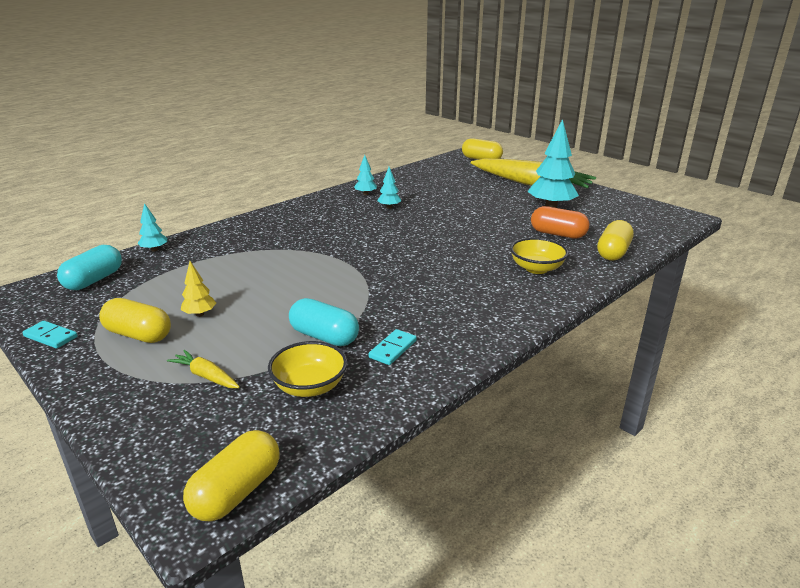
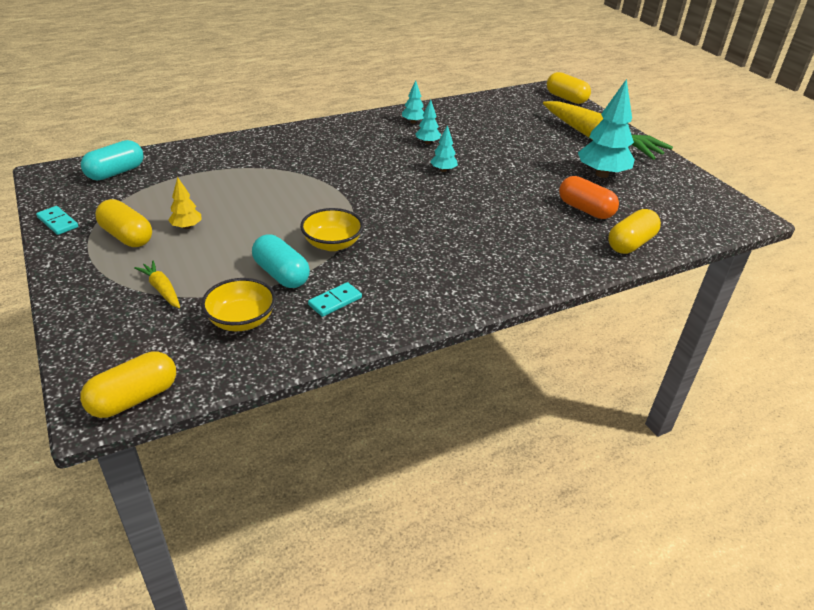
camera: 15 degrees right, 10 degrees up
(154, 250) = (181, 150): turquoise tree -> turquoise tree (443, 170)
(536, 268) = (533, 245): yellow bowl -> yellow bowl (332, 244)

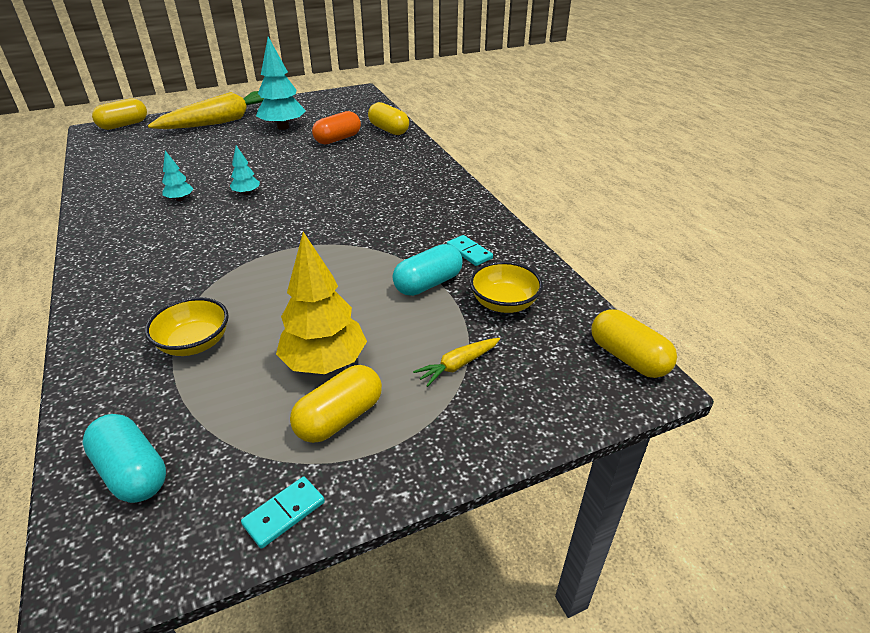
camera: 85 degrees left, 0 degrees up
(187, 227) = (325, 363): yellow tree -> yellow tree, size x2.04
(332, 244) = (375, 255): yellow bowl -> yellow bowl (194, 343)
(413, 122) = (121, 206): turquoise tree -> none

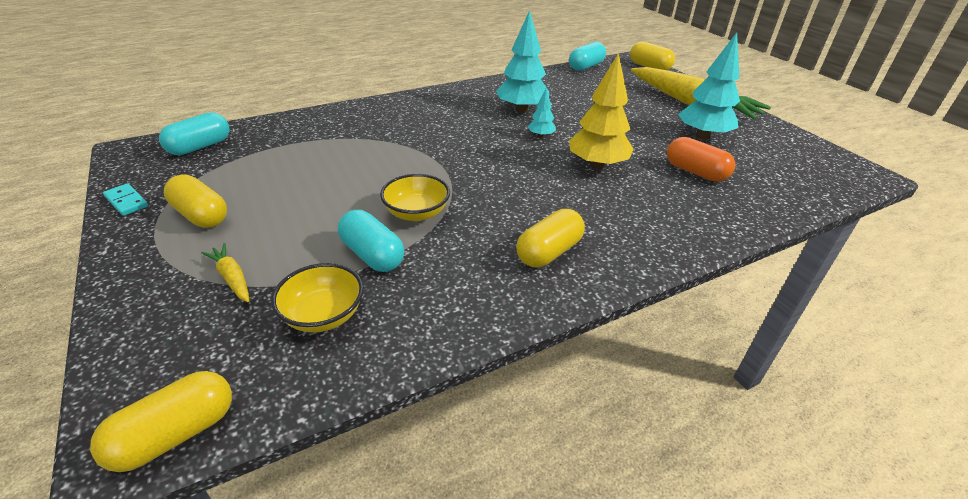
camera: 85 degrees right, 0 degrees up
(92, 155) = (586, 67): none -> turquoise capsule
(180, 199) = (521, 110): turquoise tree -> turquoise tree, size x2.04
(194, 343) = (315, 146): yellow bowl -> yellow bowl (416, 213)
(325, 363) = (269, 203): yellow tree -> yellow tree (597, 165)
(389, 130) = (753, 208): yellow capsule -> yellow capsule (549, 252)
(469, 252) = (435, 286): turquoise domino -> none

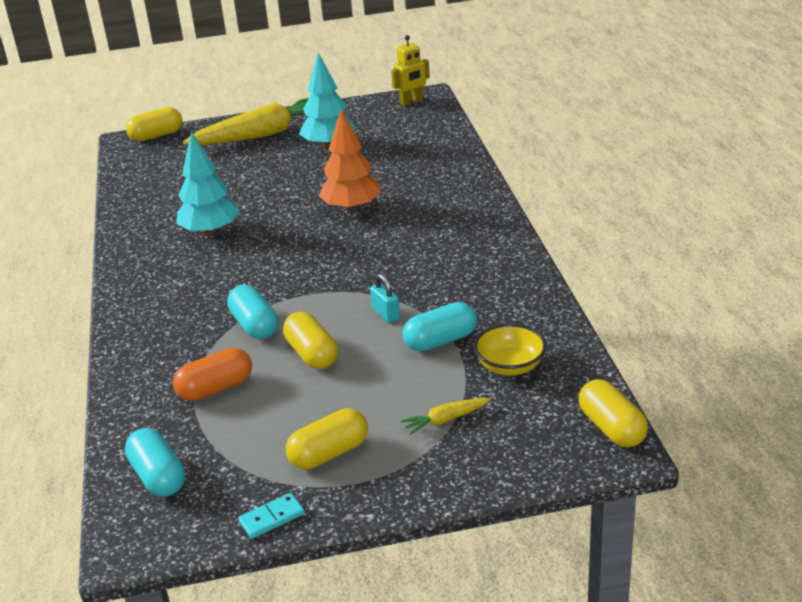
camera: 70 degrees left, 5 degrees down
(416, 213) = (386, 314): yellow bowl -> turquoise padlock
(541, 136) = (278, 229): turquoise tree -> none
(549, 252) = (469, 253): yellow capsule -> yellow capsule (312, 354)
(586, 67) = (124, 173): turquoise capsule -> turquoise capsule (254, 325)
(597, 165) = (351, 208): yellow tree -> orange tree
(695, 172) = (387, 164): orange capsule -> orange capsule (215, 388)
(842, 167) = (411, 102): none -> yellow robot

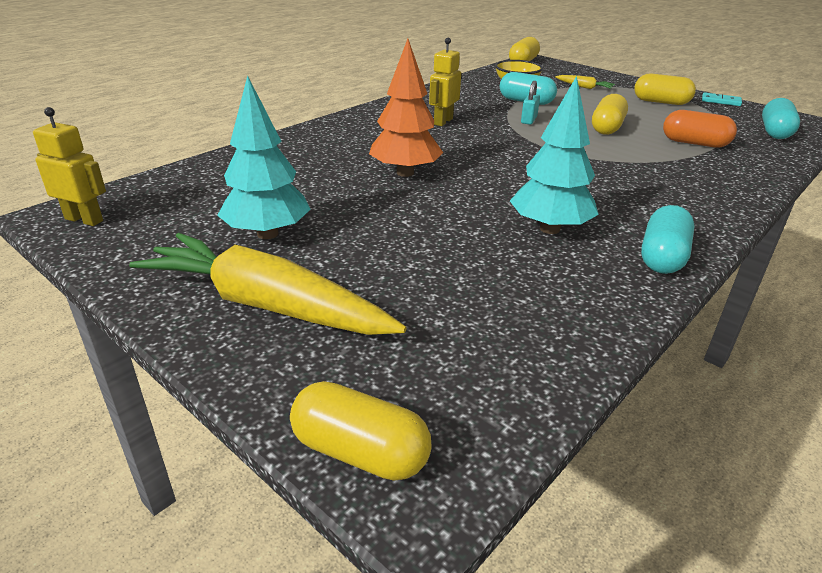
camera: 130 degrees left, 0 degrees up
(254, 325) = (621, 154): turquoise capsule -> turquoise capsule (662, 257)
(436, 262) = (443, 121): none -> yellow robot

